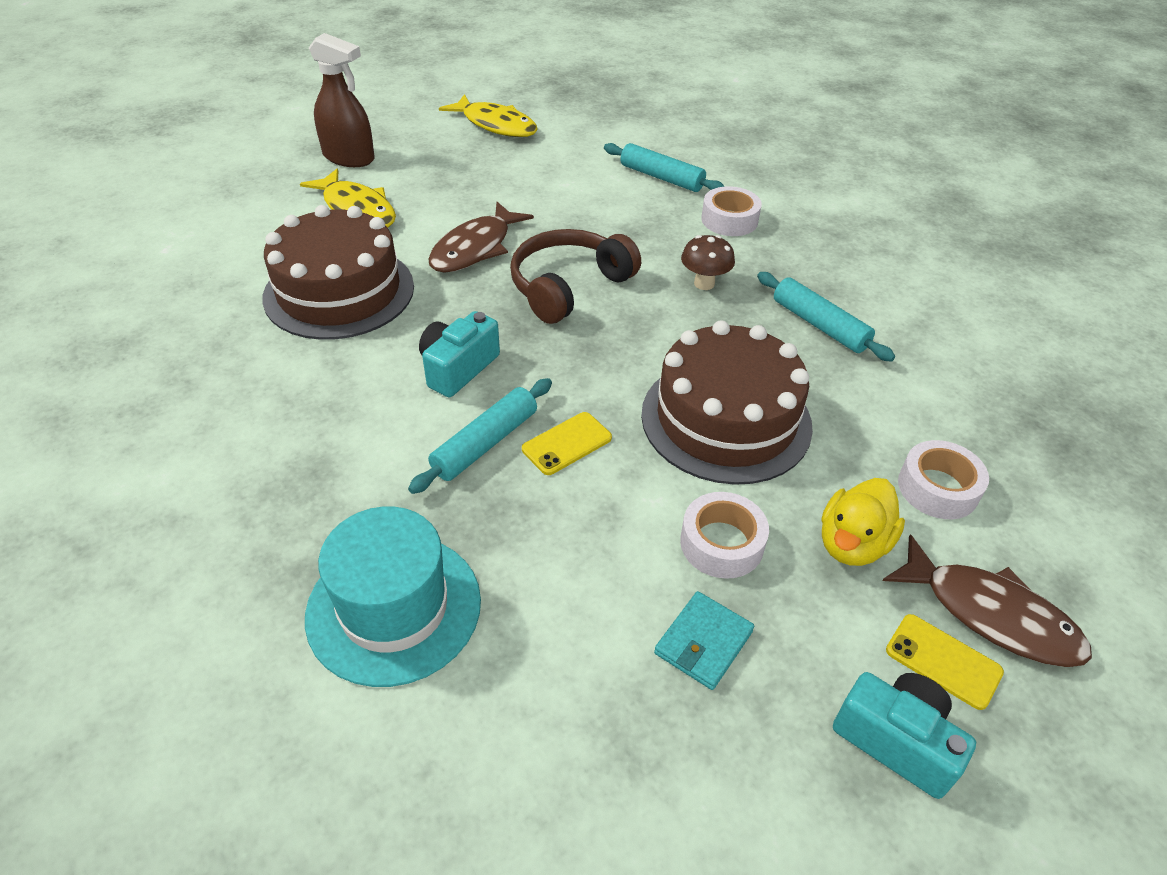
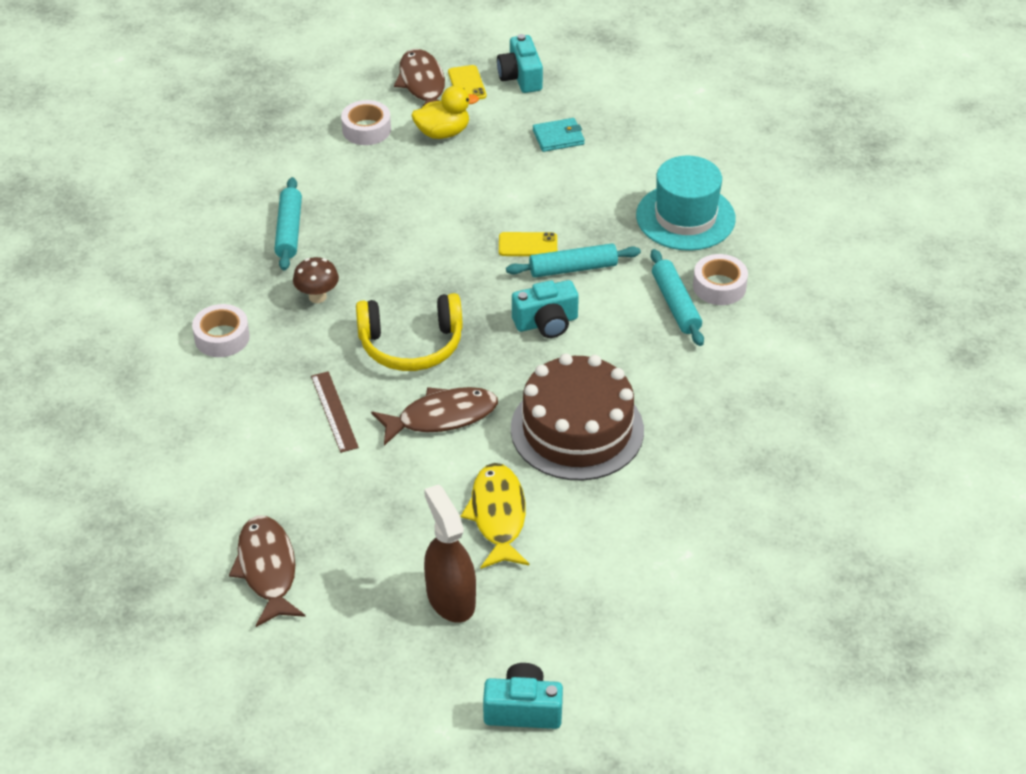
camera: 140 degrees left, 0 degrees up
(244, 131) = (523, 709): none -> turquoise camera
(496, 125) = (267, 569): yellow fish -> brown fish
(568, 215) = (334, 411): none -> brown ruler
(569, 287) = (411, 344): brown headphones -> yellow headphones
(661, 177) = (210, 409): turquoise rolling pin -> turquoise rolling pin (676, 304)
(721, 543) = (504, 163): white tape -> white tape (719, 286)
(726, 419) = (425, 211): brown cake -> none

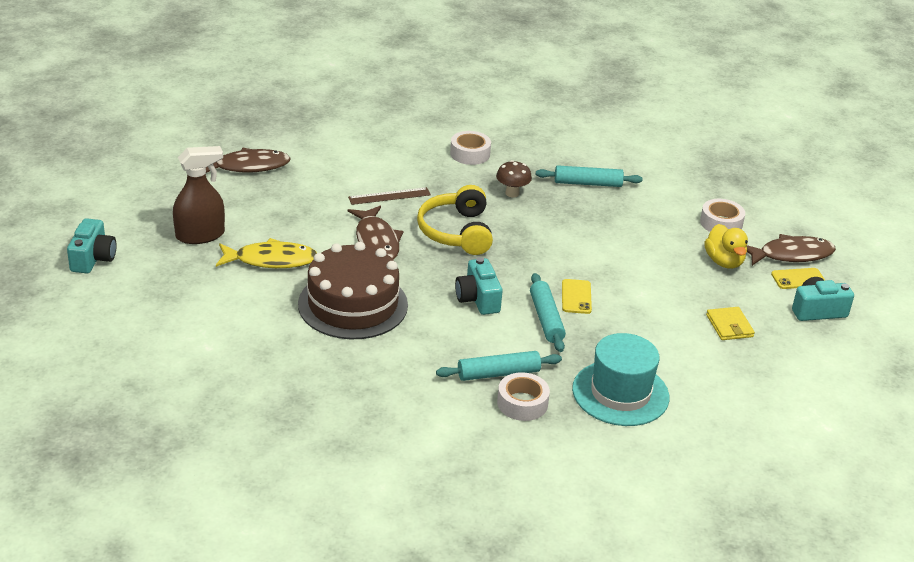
camera: 90 degrees right, 10 degrees down
(558, 137) = (729, 326): turquoise wallet -> yellow wallet

